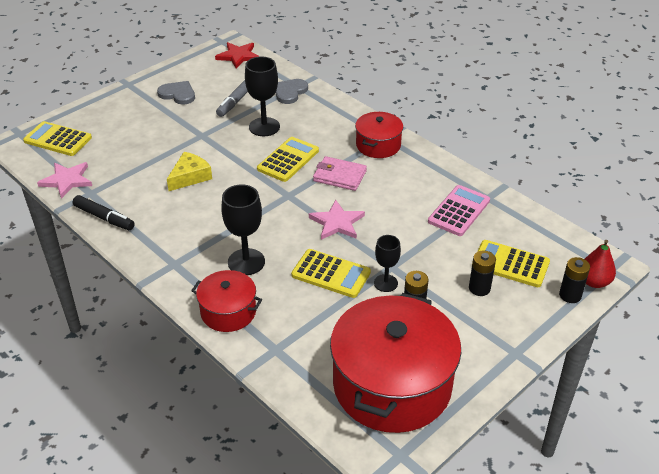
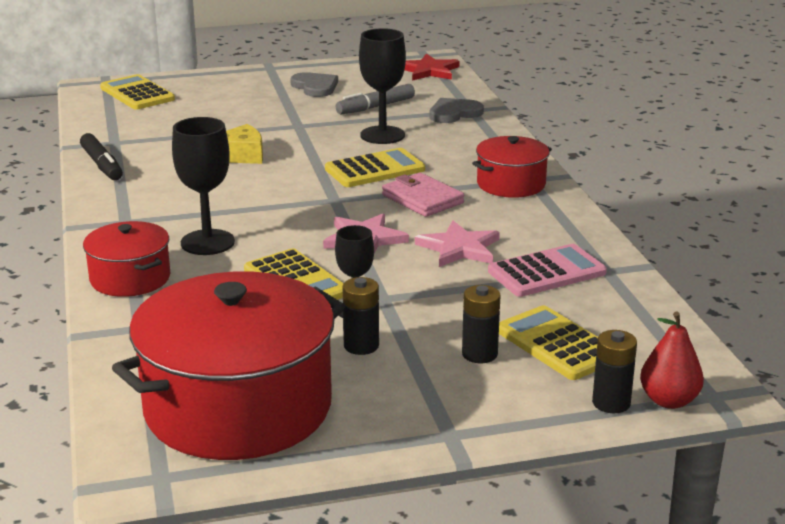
camera: 30 degrees right, 15 degrees down
(67, 180) = (103, 127): pink star -> pink star (459, 248)

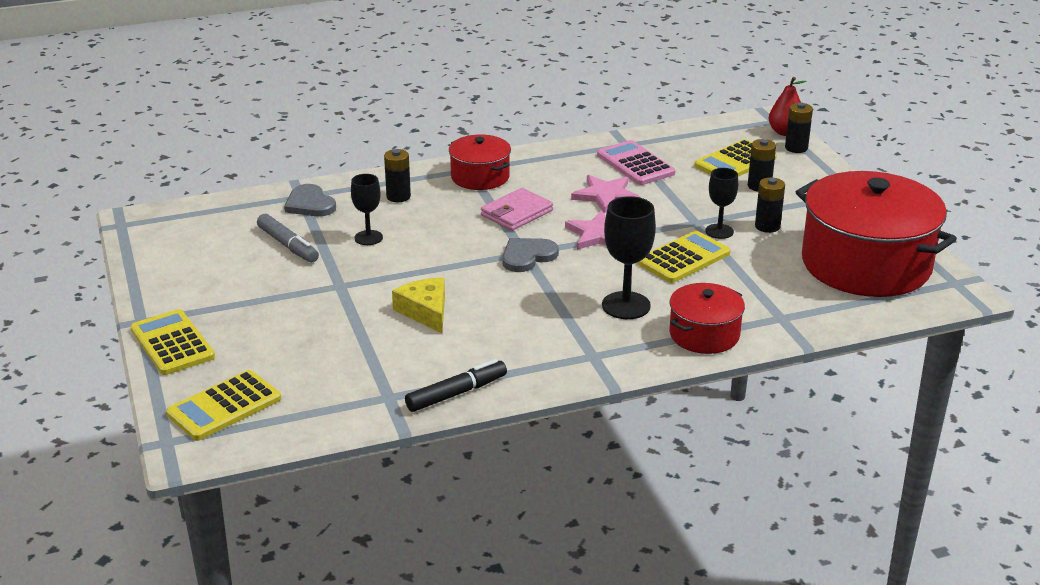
camera: 95 degrees left, 5 degrees up
(315, 87) = (219, 284): grey heart -> grey heart (527, 256)
(375, 169) = (454, 237): yellow calculator -> yellow calculator (172, 343)
(382, 135) = (368, 238): black goblet -> black goblet, size x0.63
(429, 71) = (177, 220): red star -> none
(466, 147) = (398, 197): none -> black battery

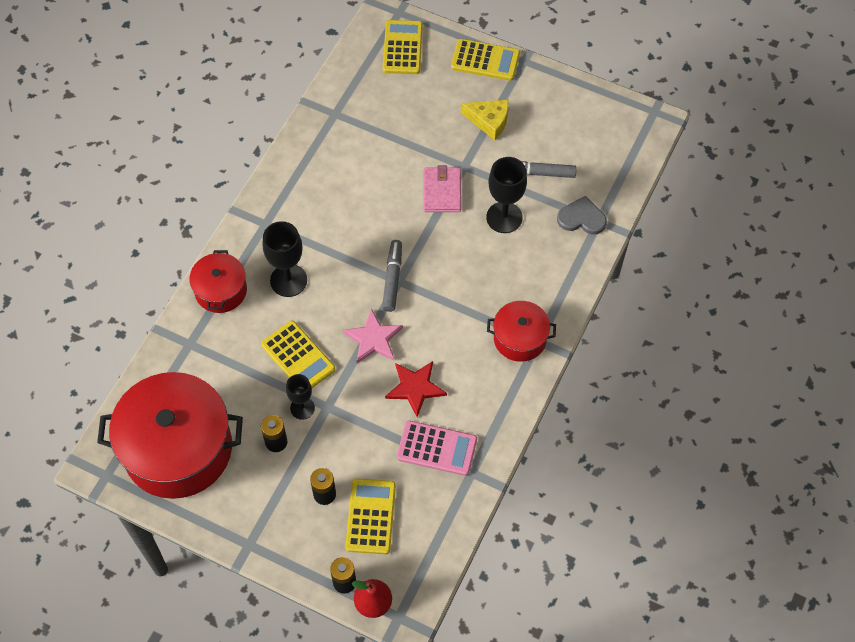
camera: 135 degrees right, 30 degrees up
(368, 238) = (504, 217): black goblet -> black goblet, size x1.58
(398, 197) = (541, 271): black battery -> none
(425, 311) = (392, 184): yellow cheese -> yellow cheese (489, 121)
(456, 393) = (305, 141): black marker -> none
(517, 213) = (449, 317): pink wallet -> pink wallet (442, 192)
(527, 256) = (392, 279): grey heart -> grey marker
(605, 196) = (415, 388): pink star -> red star
(683, 258) = (298, 357): yellow calculator -> yellow calculator turned 45 degrees counterclockwise

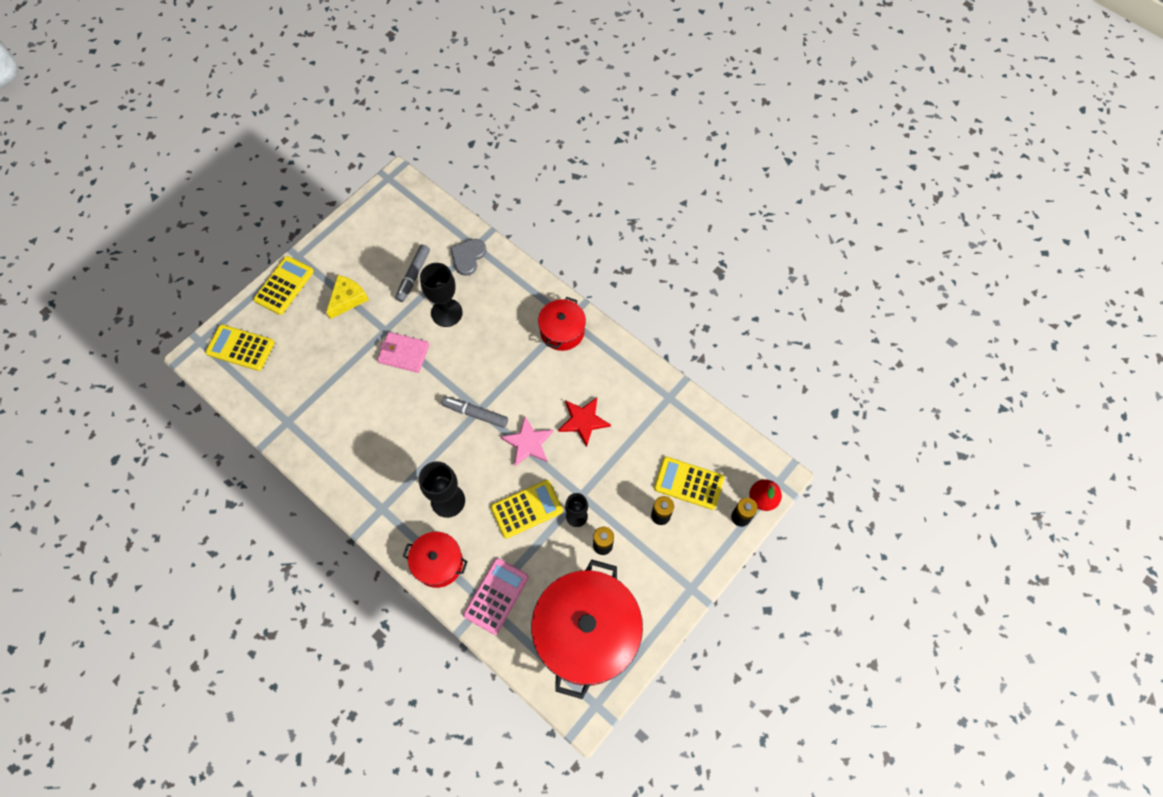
camera: 75 degrees left, 5 degrees up
(437, 448) = (642, 418): pink calculator -> pink calculator (496, 596)

